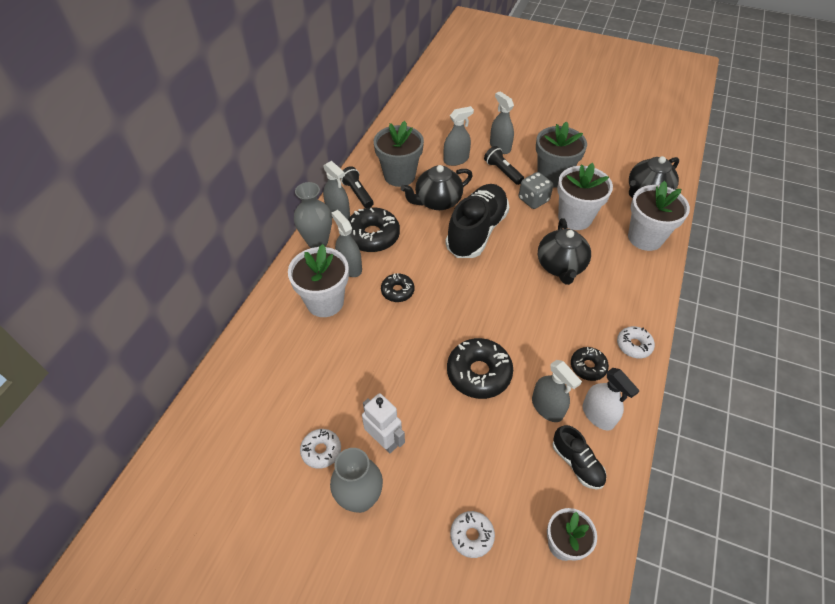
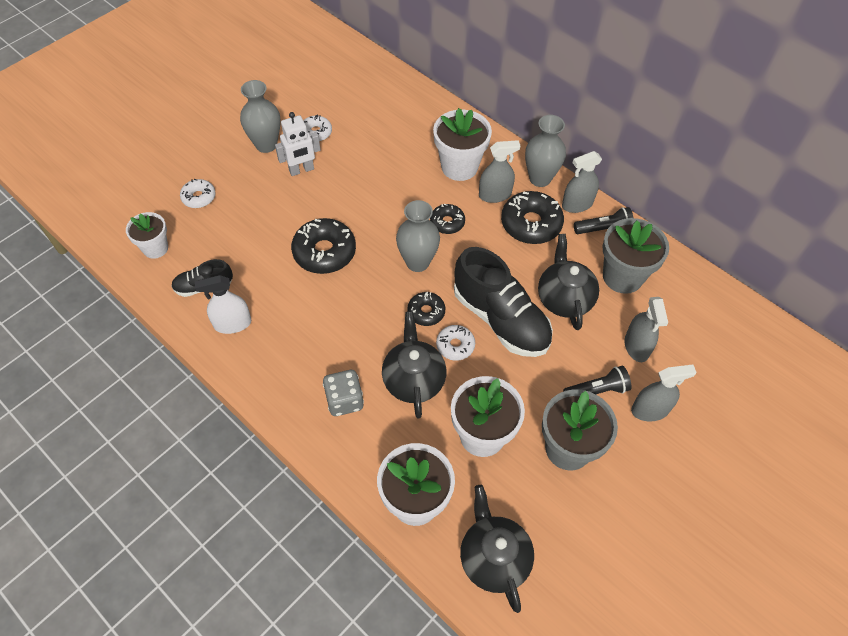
camera: 110 degrees right, 5 degrees up
(452, 298) = (417, 262): none -> grey vase
(533, 200) = (531, 402): grey dice -> grey dice (344, 400)
(547, 407) = (263, 288): grey spray bottle -> none
(560, 266) = (413, 380): black teapot -> black teapot turned 60 degrees clockwise
(588, 366) = (282, 341): black donut -> black donut (426, 312)
(634, 345) = (281, 396): white donut -> white donut (455, 345)

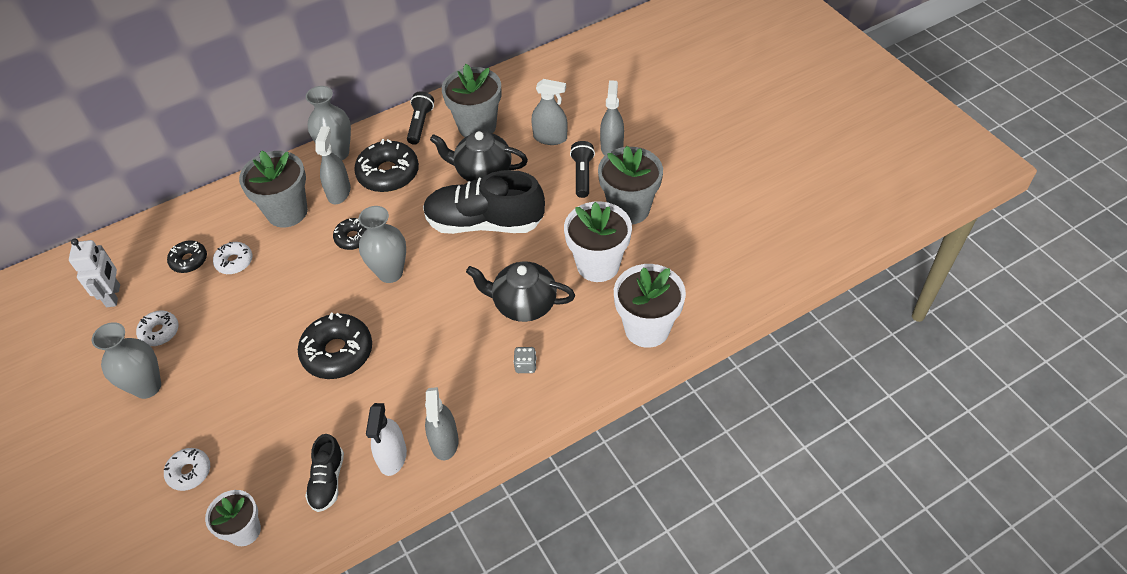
camera: 70 degrees left, 5 degrees down
(301, 170) = (209, 356): white robot -> white robot (113, 296)
(344, 400) = (525, 365): grey dice -> grey dice, size x0.59
(426, 312) = (452, 278): black donut -> black donut (189, 260)
(455, 345) = (499, 263): white donut -> white donut (234, 262)
(459, 167) = (287, 212): white flower pot -> grey flower pot
(493, 558) = (711, 283): black teapot -> none
(500, 319) = (484, 223): black shoe -> black shoe turned 150 degrees counterclockwise
(577, 204) = (383, 134): grey spray bottle -> grey spray bottle (444, 441)

